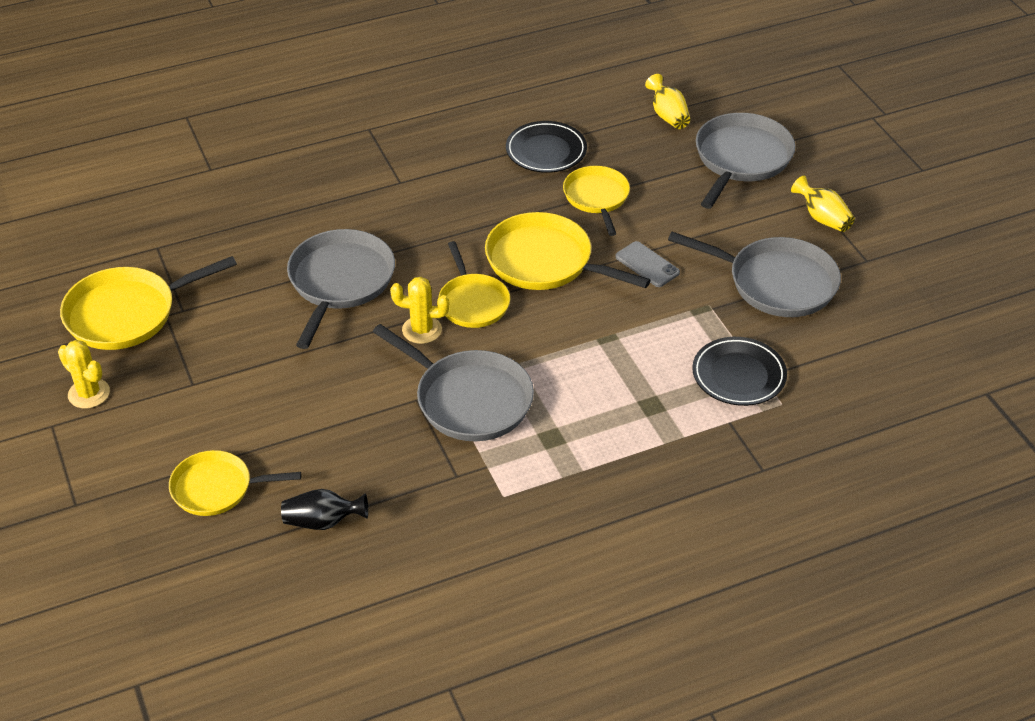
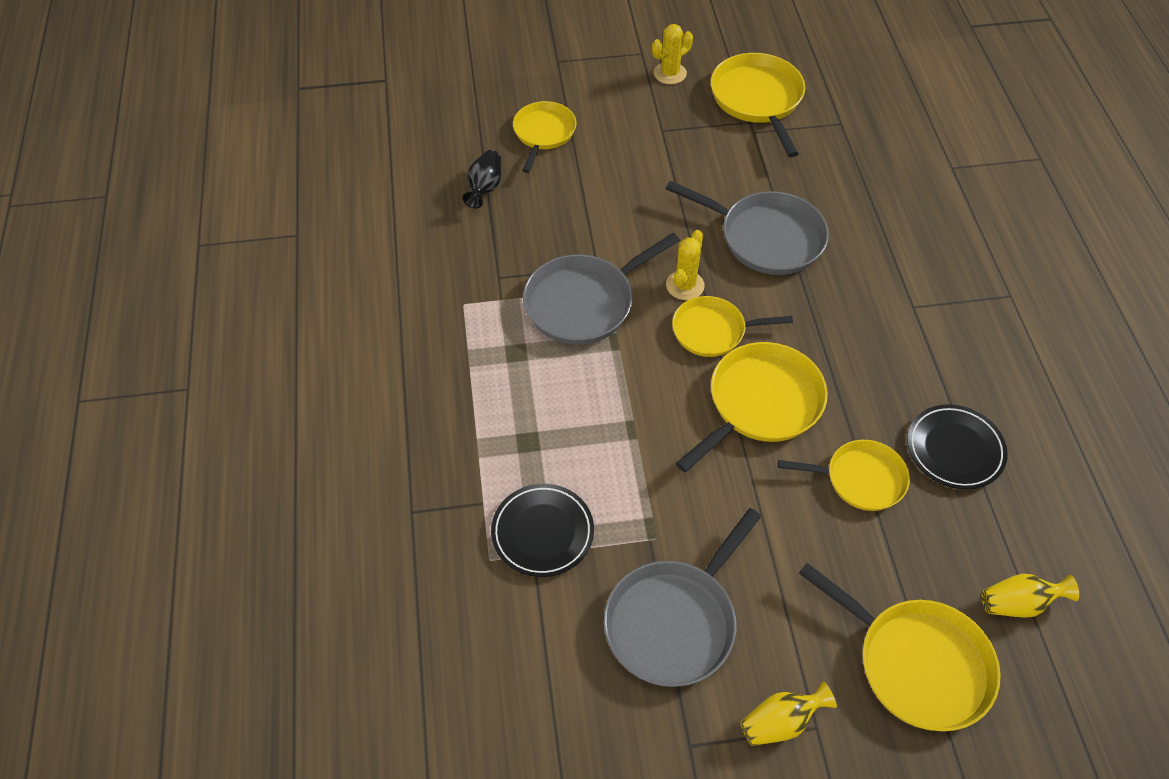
camera: 105 degrees right, 10 degrees up
(647, 265) = (735, 497): grey phone -> none
(741, 159) = (917, 664): grey pan -> yellow pan

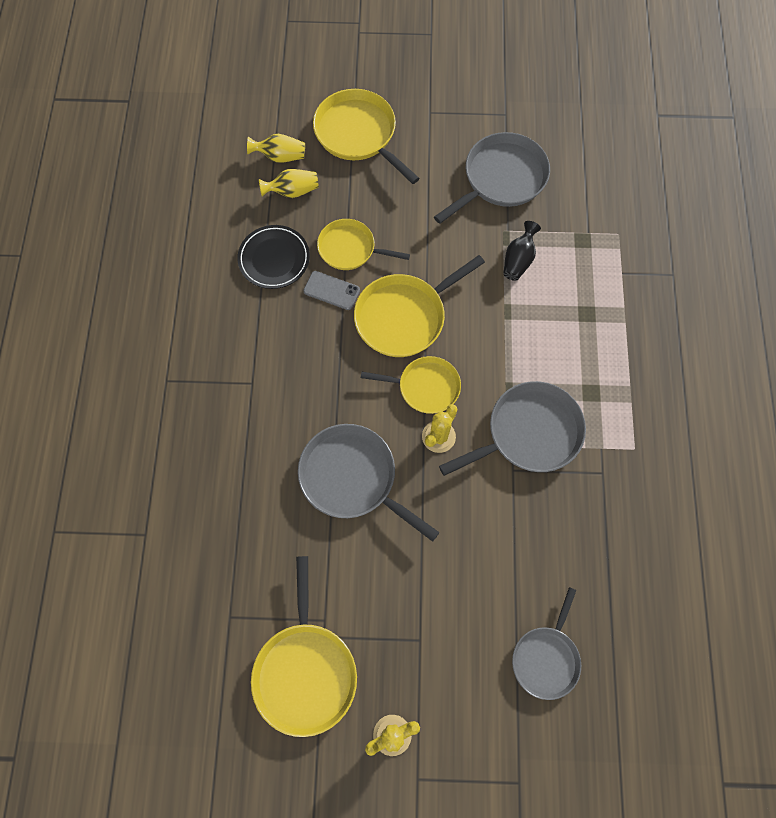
camera: 170 degrees left, 15 degrees up
(485, 188) = (611, 587): black vase -> black vase (518, 260)
(542, 532) = (581, 246): black plate -> none
(543, 133) = (546, 658): yellow pan -> grey pan
(780, 722) = (449, 117): yellow vase -> yellow vase (292, 191)
(863, 421) = (331, 290): none -> grey phone

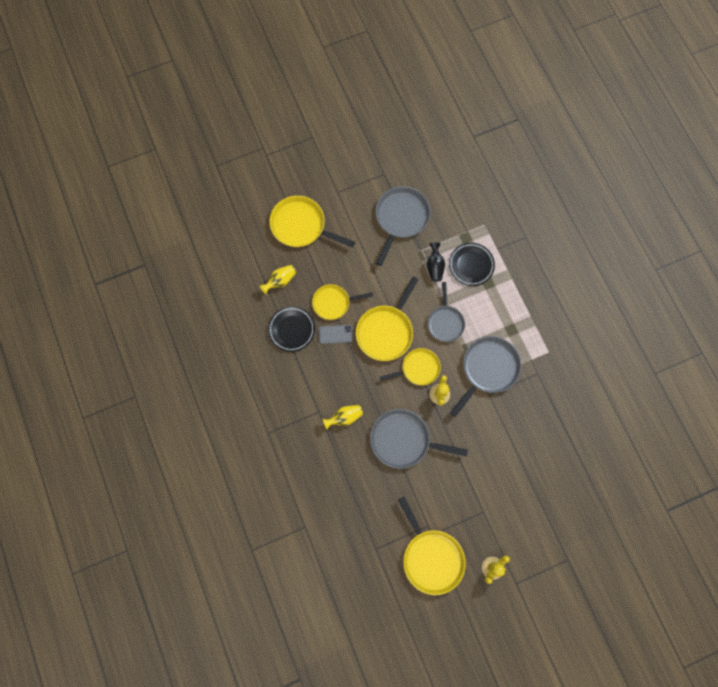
camera: 25 degrees left, 5 degrees up
(280, 156) = (261, 261): yellow vase -> yellow vase (344, 417)
(546, 658) = (553, 489): grey pan -> grey pan (445, 322)
(573, 279) = (471, 265): none -> black plate

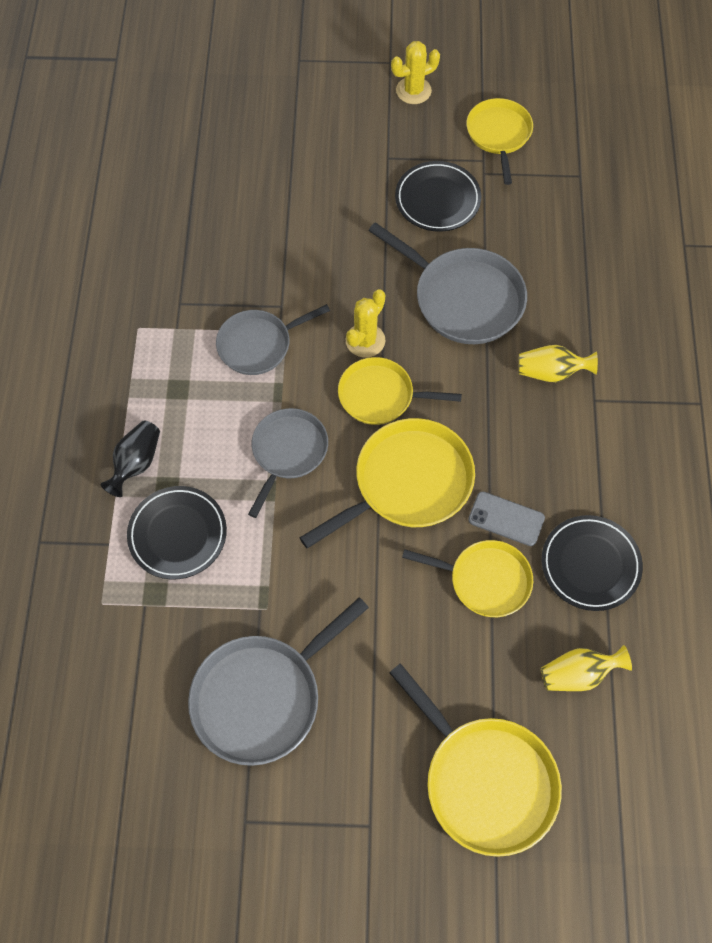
camera: 155 degrees left, 10 degrees down
(431, 557) = (499, 134): yellow pan -> yellow pan, size x0.66
(434, 266) = (249, 563): black vase -> black vase (136, 463)
(444, 496) = (437, 200): none -> black plate
(488, 369) = (258, 345): grey pan -> grey pan, size x0.66

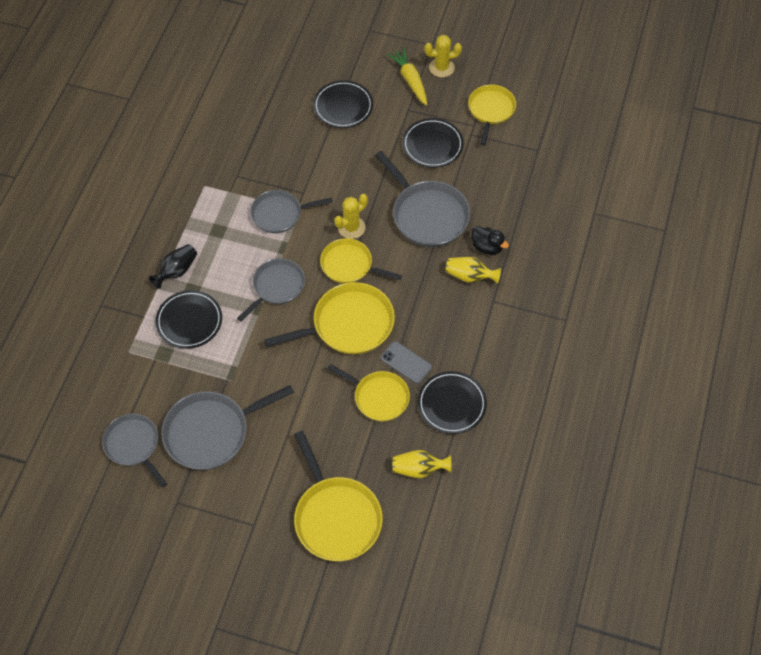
camera: 15 degrees right, 5 degrees down
(152, 748) = (133, 445): none -> grey pan
(298, 172) = (343, 107): none -> black plate
(377, 116) = (410, 80): none -> yellow carrot
(559, 325) = (487, 247): none -> black duck

